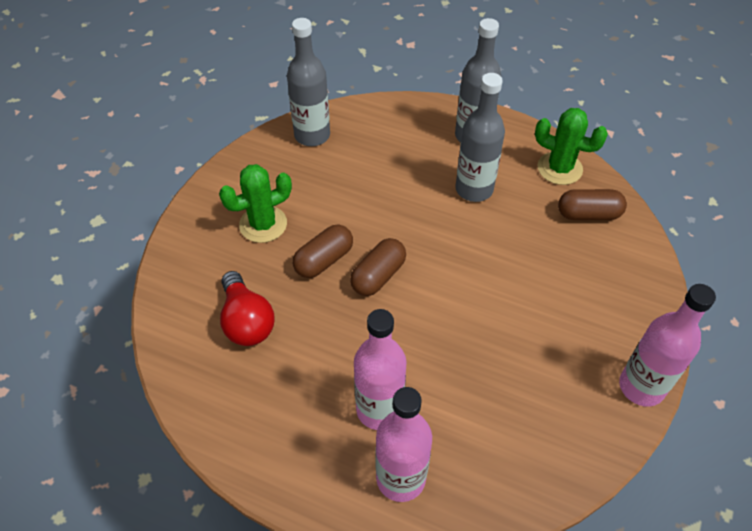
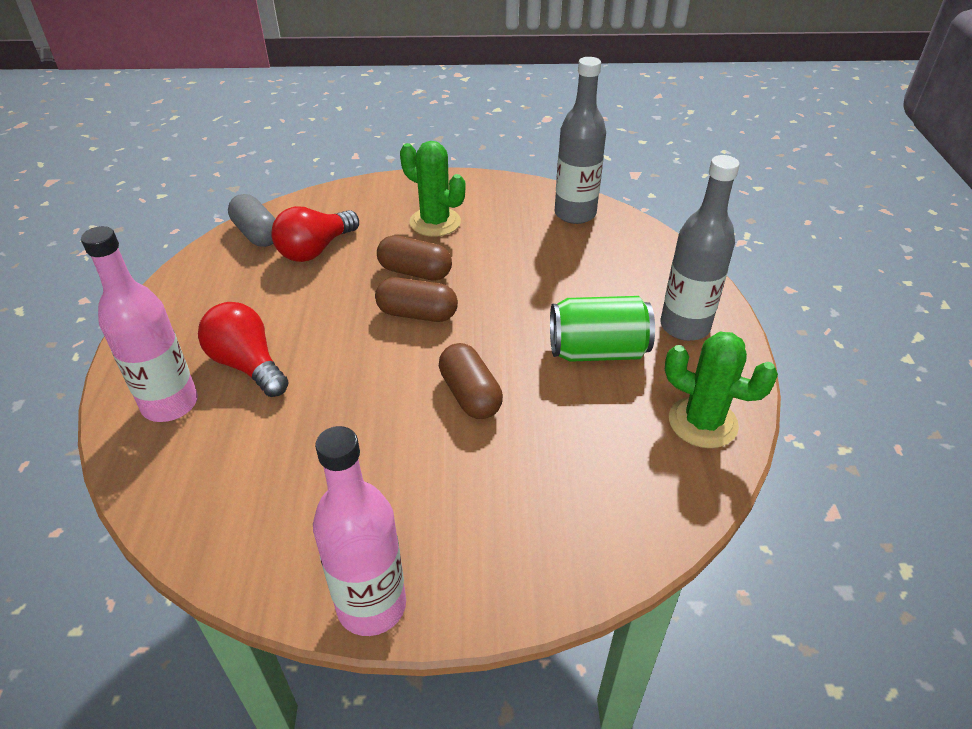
camera: 65 degrees right, 10 degrees down
(189, 362) = (257, 234): none -> grey capsule
(379, 409) = (247, 365): pink bottle -> red light bulb
(474, 189) = (597, 351): grey bottle -> green can
(559, 168) = (702, 422): green cactus -> green cactus turned 60 degrees counterclockwise
(588, 214) = (643, 474): brown capsule -> brown capsule (470, 395)

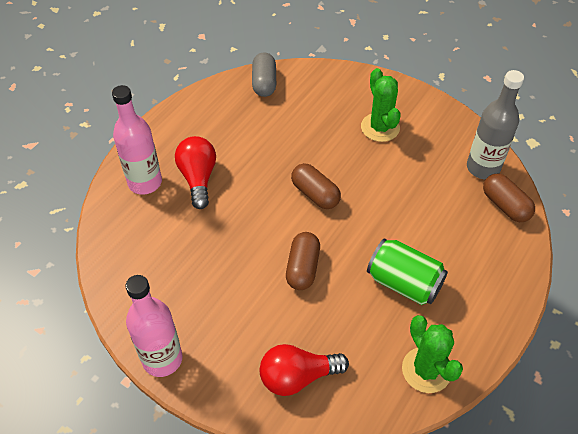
camera: 35 degrees right, 10 degrees up
(315, 250) = (290, 113): red light bulb -> red light bulb (297, 377)
(415, 272) = (337, 161): brown capsule -> brown capsule (505, 205)
(684, 326) = (479, 298): grey bottle -> none

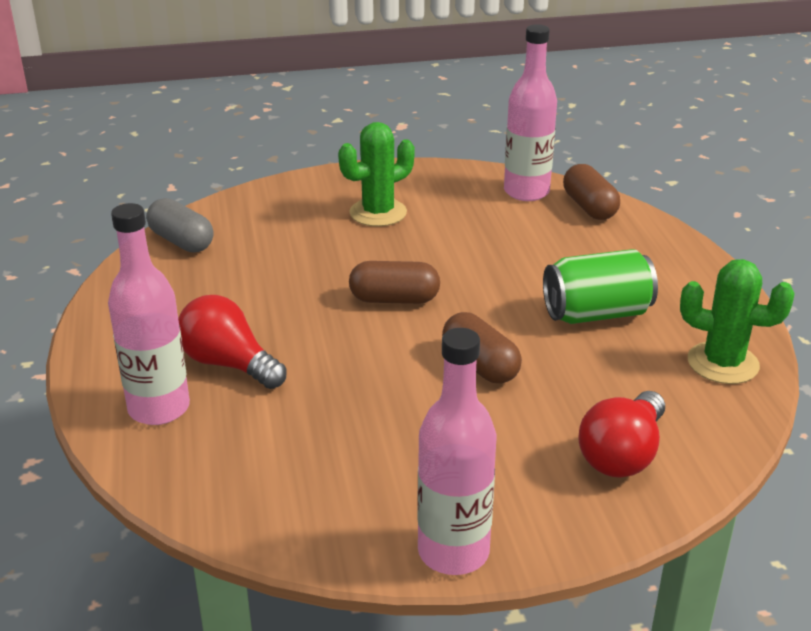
camera: 45 degrees left, 20 degrees down
(380, 127) = (378, 213): green cactus -> green cactus turned 60 degrees counterclockwise
(483, 168) = (526, 192): grey bottle -> pink bottle
(505, 205) = (589, 207): brown capsule -> brown capsule turned 60 degrees clockwise

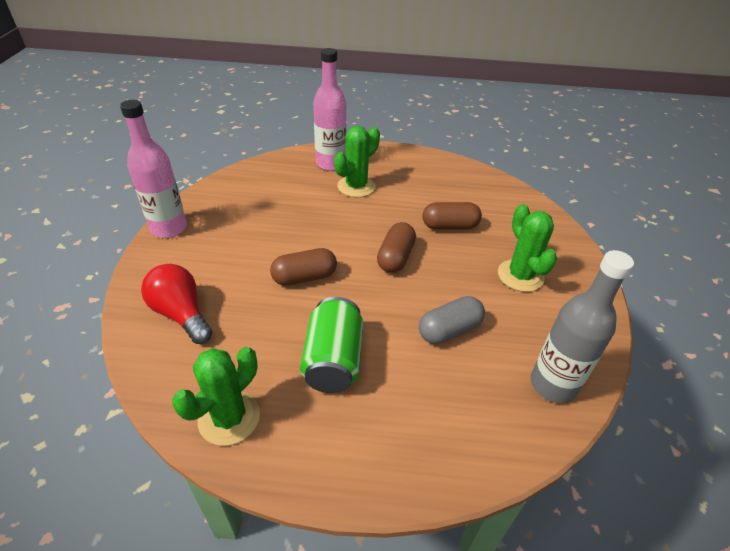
camera: 105 degrees right, 10 degrees up
(181, 241) = (492, 186): grey capsule -> grey capsule (449, 330)
(229, 364) = (356, 186): red light bulb -> green cactus
(526, 192) = (553, 385): pink bottle -> grey bottle
(589, 207) = (516, 427): brown capsule -> brown capsule (449, 226)

